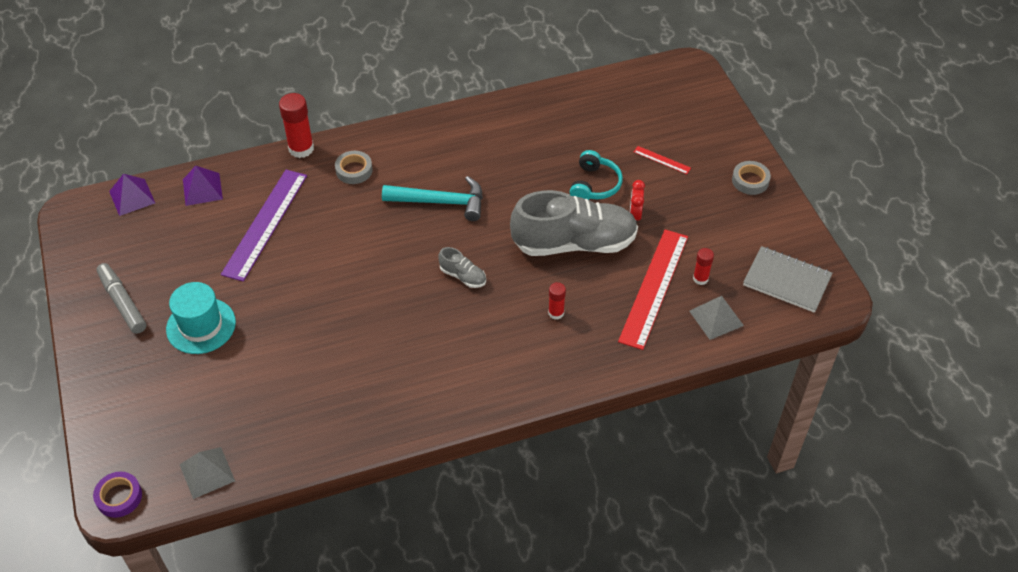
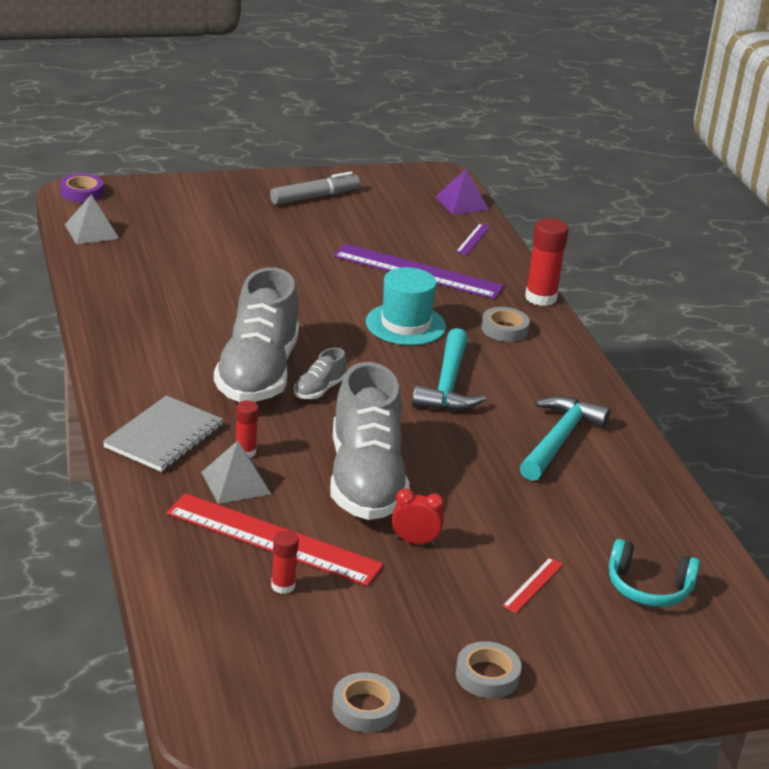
camera: 90 degrees right, 20 degrees down
(201, 326) = (275, 233): turquoise hat -> turquoise hat (405, 324)
(202, 189) = (473, 239): purple pyramid -> purple ruler
(446, 316) = (257, 373): none -> grey shoe
(500, 144) = (559, 440): none -> turquoise hammer
(594, 185) = (478, 512): turquoise headphones -> turquoise headphones (648, 587)
(716, 318) = (205, 589): grey pyramid -> grey pyramid (235, 483)
(786, 281) = (263, 676): grey notebook -> grey notebook (164, 437)
(796, 233) = (365, 708): none -> grey tape

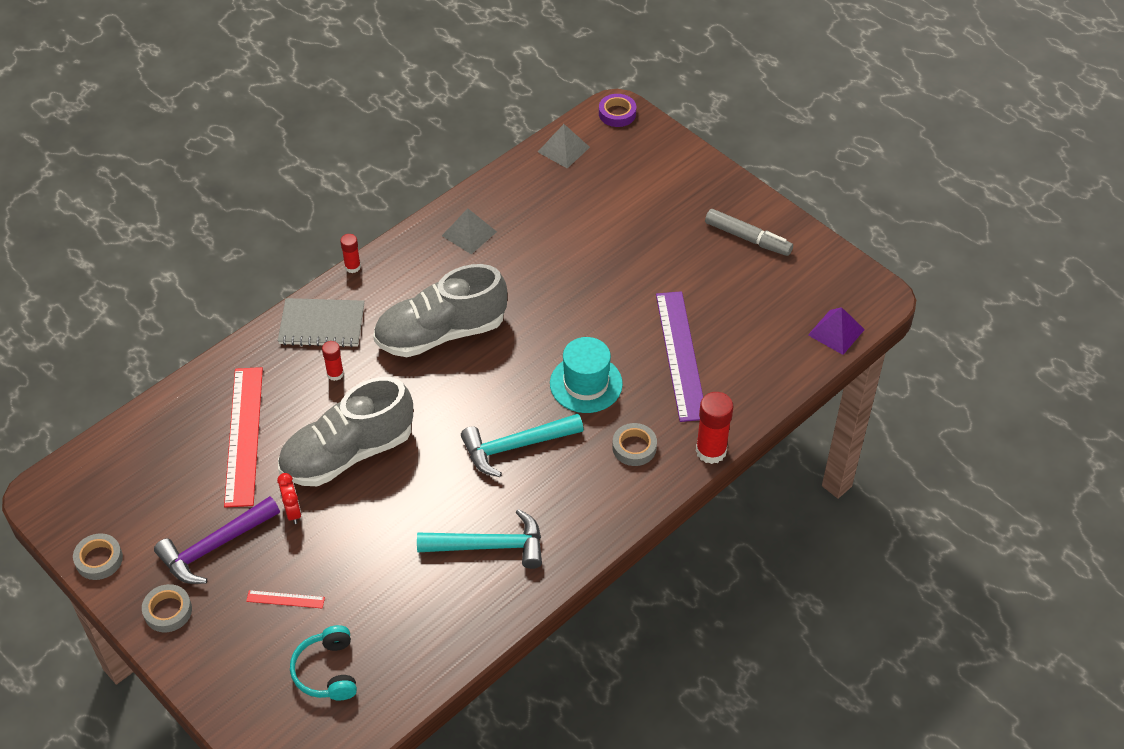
camera: 65 degrees right, 20 degrees up
(235, 483) = (294, 386): grey pyramid -> grey pyramid (469, 233)
(283, 586) = (197, 463): red glue stick -> red glue stick (352, 267)
(319, 390) = (446, 376): grey shoe -> none
(420, 611) = (214, 547): none -> purple hammer
(473, 239) = (774, 366): purple ruler -> none

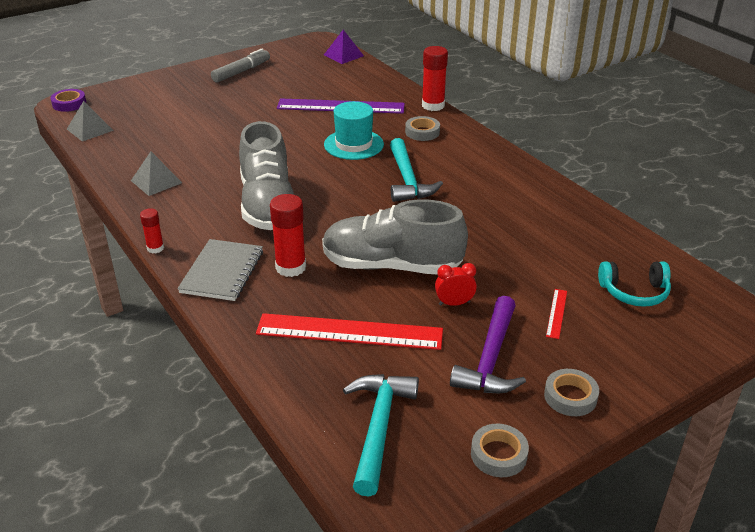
camera: 80 degrees left, 15 degrees down
(214, 547) = (490, 359): purple hammer -> purple hammer turned 45 degrees clockwise
(335, 374) = (290, 267): red glue stick -> red glue stick, size x1.77
(348, 453) = (391, 266): grey shoe -> grey shoe turned 120 degrees clockwise
(490, 546) = (506, 200): turquoise hammer -> turquoise hammer (378, 427)

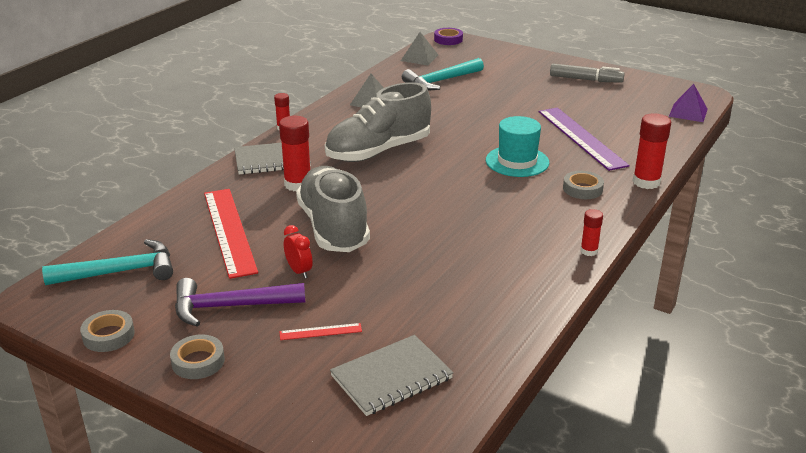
camera: 65 degrees right, 5 degrees down
(408, 180) = (482, 202): turquoise hammer -> turquoise hammer (441, 81)
(512, 158) = (589, 251): none -> red glue stick
(634, 292) = (391, 377): turquoise headphones -> grey notebook

